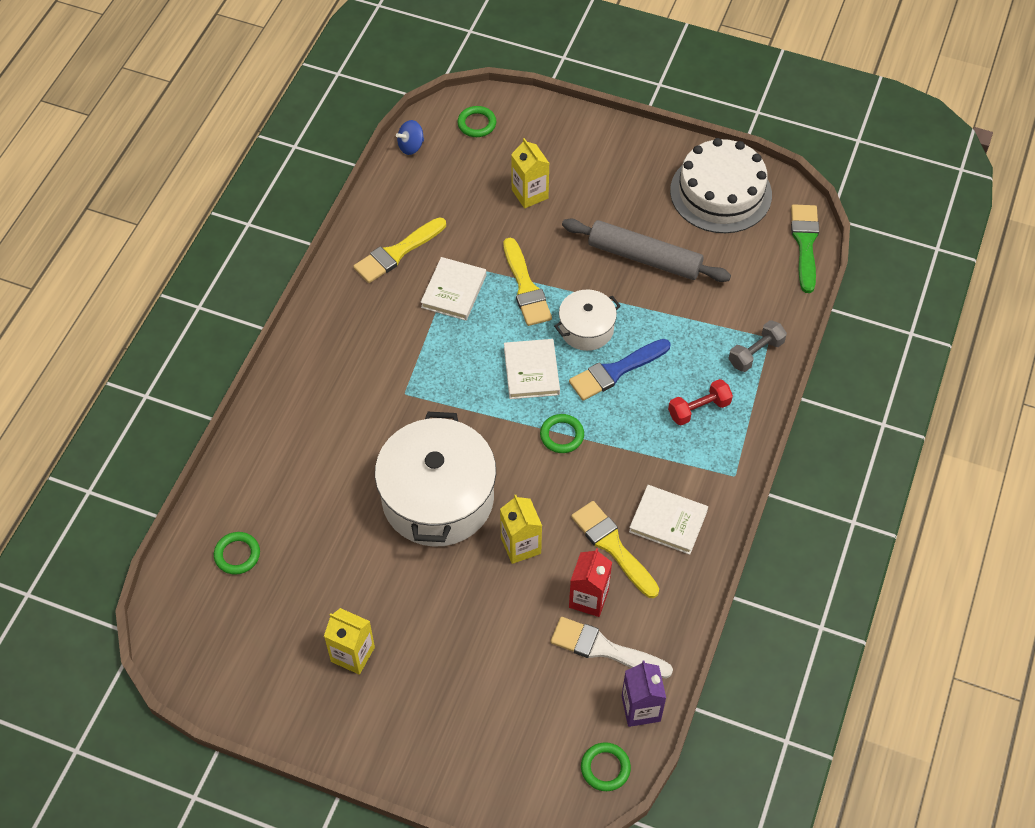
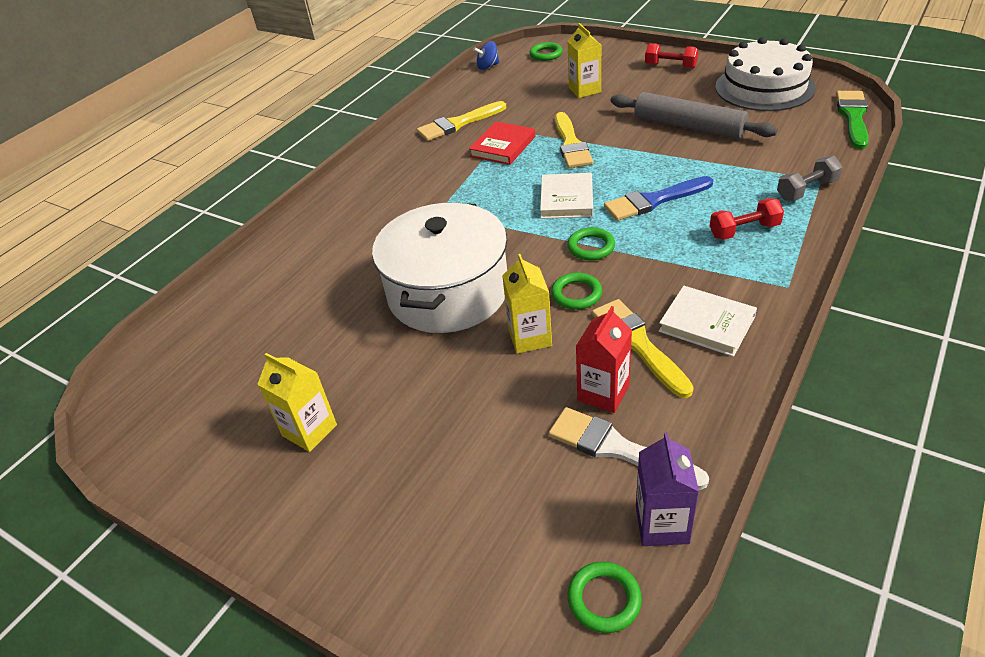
camera: 15 degrees right, 15 degrees down
(237, 555) = (226, 330): green ring -> green ring (576, 294)
(453, 291) = (503, 146): white book -> red book
(586, 329) = (626, 171): white pot -> none
(621, 152) = (670, 66): none -> red dumbbell

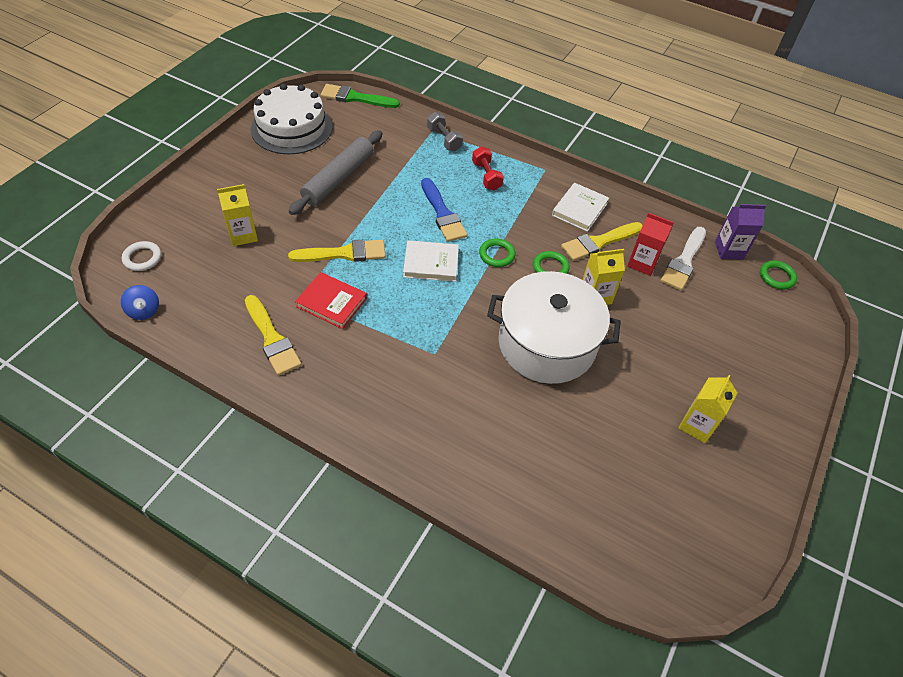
camera: 100 degrees left, 10 degrees up
(546, 54) = (142, 258): green ring -> white ring
(670, 66) = (224, 172): red dumbbell -> none

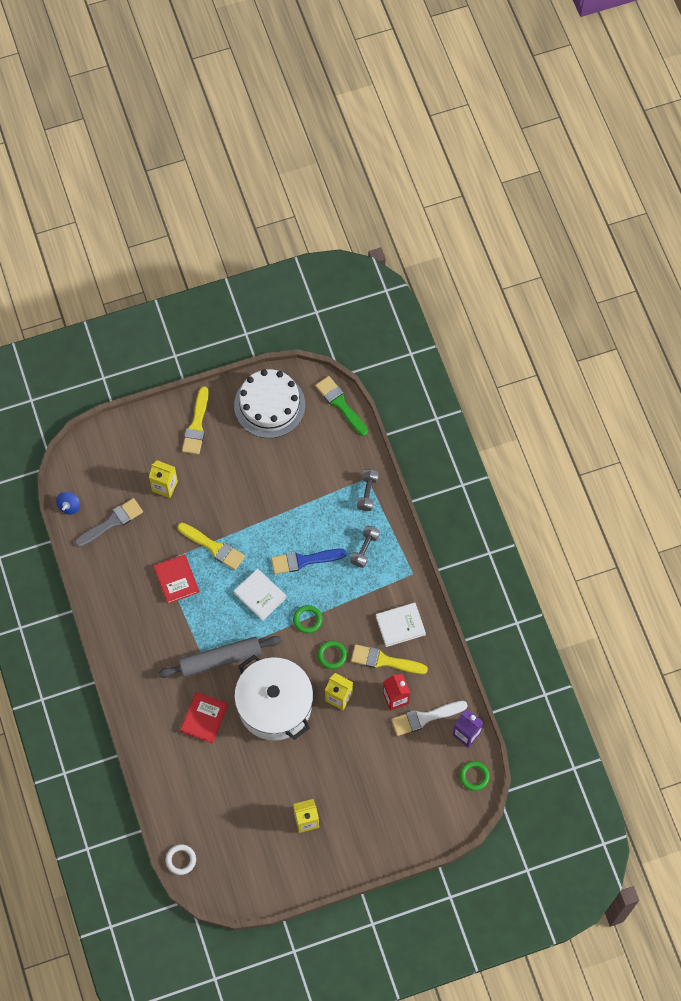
camera: 45 degrees right, 15 degrees up
(142, 258) = (94, 462): white ring -> white ring (181, 860)
(209, 296) = (111, 522): none -> grey brush
(272, 339) = (123, 580): yellow brush -> yellow brush (196, 425)
(339, 179) = (262, 479): grey rolling pin -> grey rolling pin (220, 659)
(442, 214) = (304, 560): blue brush -> blue brush turned 60 degrees clockwise
(486, 176) = (364, 549): red dumbbell -> grey dumbbell
(490, 407) = (204, 718): none -> red book

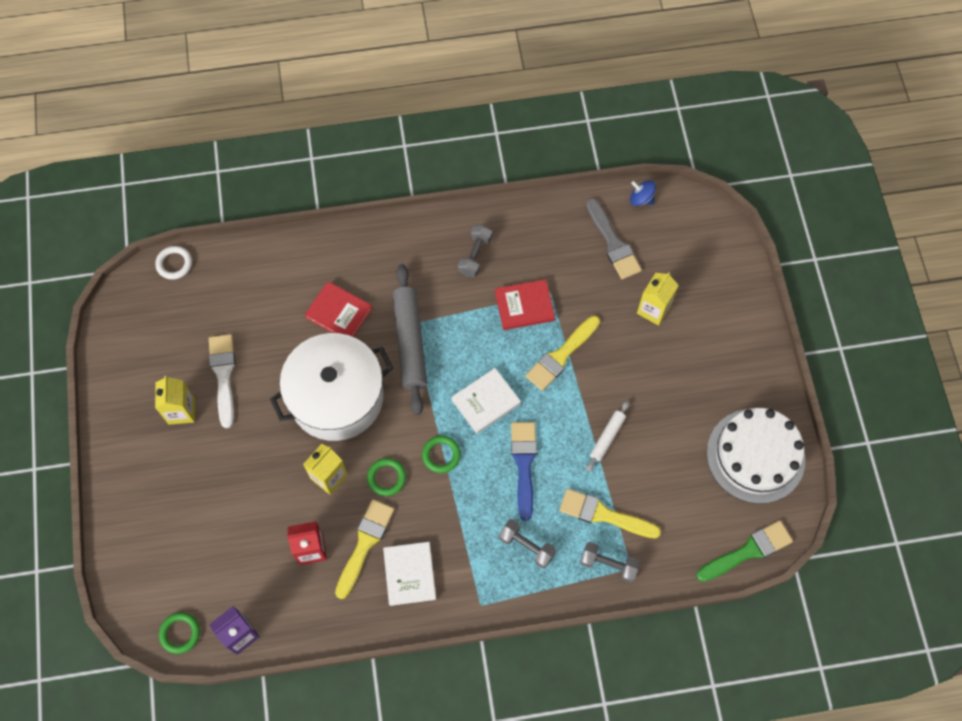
camera: 100 degrees right, 0 degrees up
(138, 624) = (475, 255): none -> grey dumbbell
(196, 425) = (735, 359): yellow brush -> yellow brush (604, 514)
(273, 506) = (607, 437): none -> white rolling pin
(425, 718) = (275, 583): white brush -> white brush (223, 375)

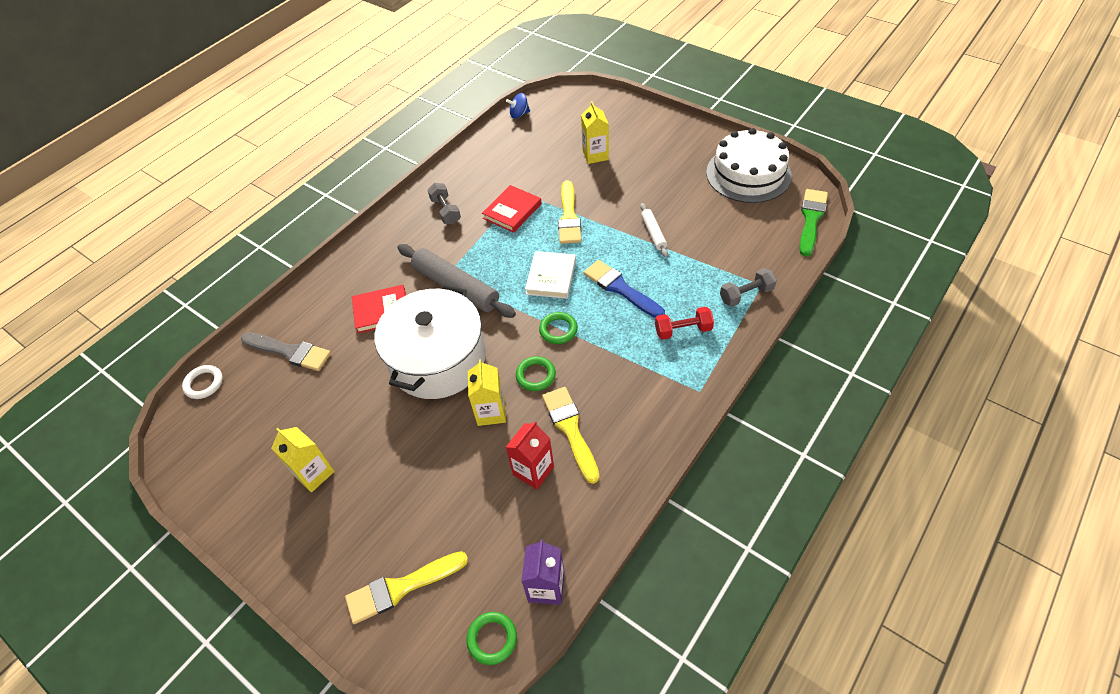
camera: 40 degrees left, 15 degrees down
(223, 375) = (327, 420): white brush -> none
(410, 574) = (627, 418): white book -> none
(526, 546) = (683, 330): grey dumbbell -> red dumbbell
(604, 514) = (706, 272): yellow brush -> yellow brush (401, 587)
(613, 243) = (529, 144): grey brush -> grey brush (290, 352)

